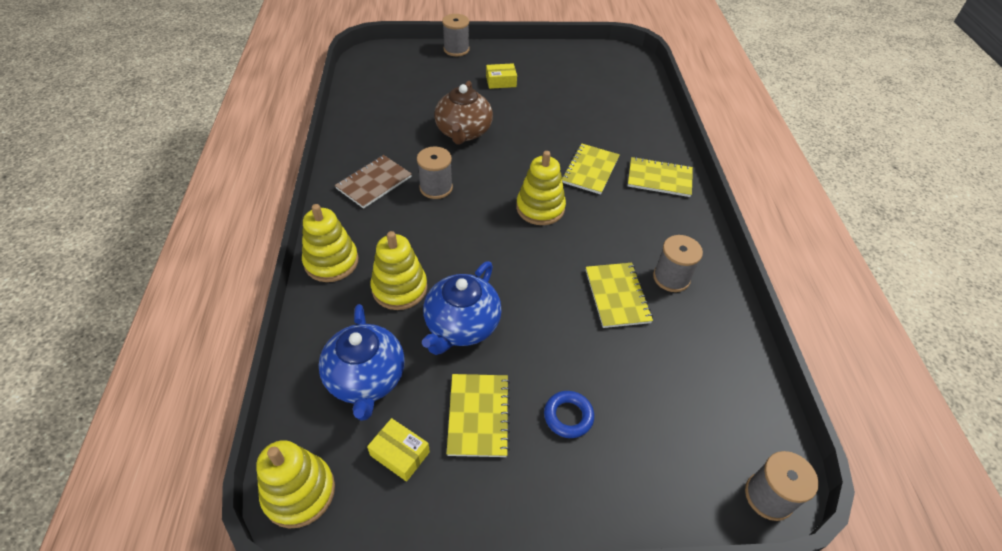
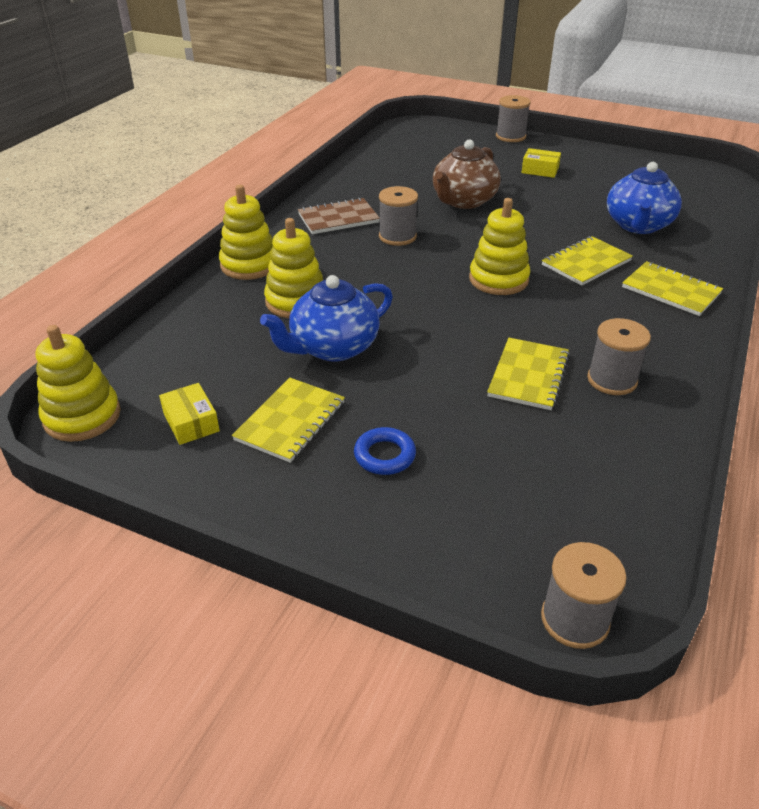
camera: 30 degrees right, 10 degrees down
(366, 379) = (208, 358): blue teapot -> blue teapot (638, 225)

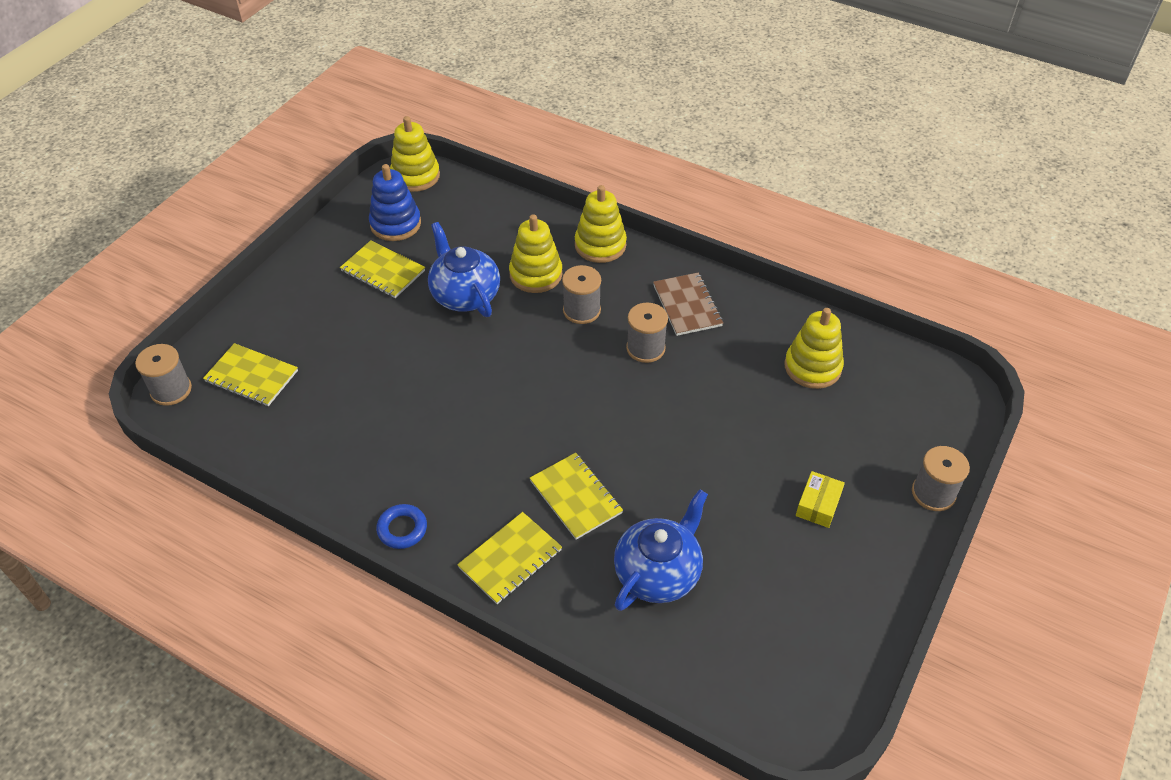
camera: 95 degrees right, 10 degrees up
(191, 422) = (395, 224): yellow box -> blue stacking toy
(384, 455) = (334, 317): blue ring -> blue ring (402, 529)
(463, 201) = (726, 412): brown teapot -> none
(498, 279) = (552, 416): yellow stacking toy -> yellow stacking toy (812, 367)
(528, 375) = (399, 411): yellow notebook -> yellow notebook (251, 376)
(612, 380) = (379, 467): grey spool -> grey spool (581, 310)
(638, 225) = (658, 573): blue teapot -> blue teapot turned 105 degrees clockwise

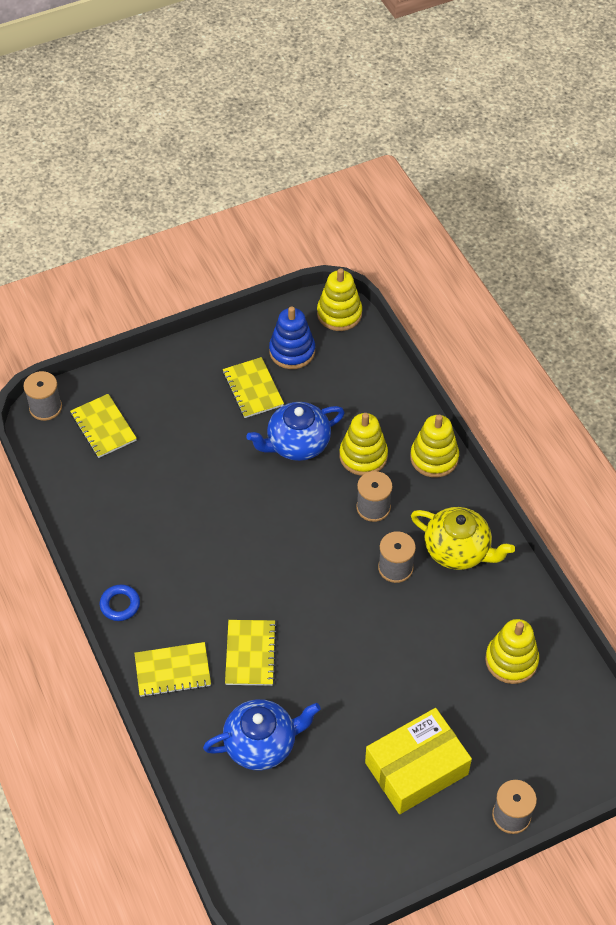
camera: 35 degrees right, 5 degrees up
(465, 295) = (297, 444): blue teapot -> blue teapot turned 120 degrees counterclockwise
(687, 305) = (458, 550): brown notebook -> yellow teapot
(818, 505) = (416, 768): yellow box -> yellow box, size x2.14

